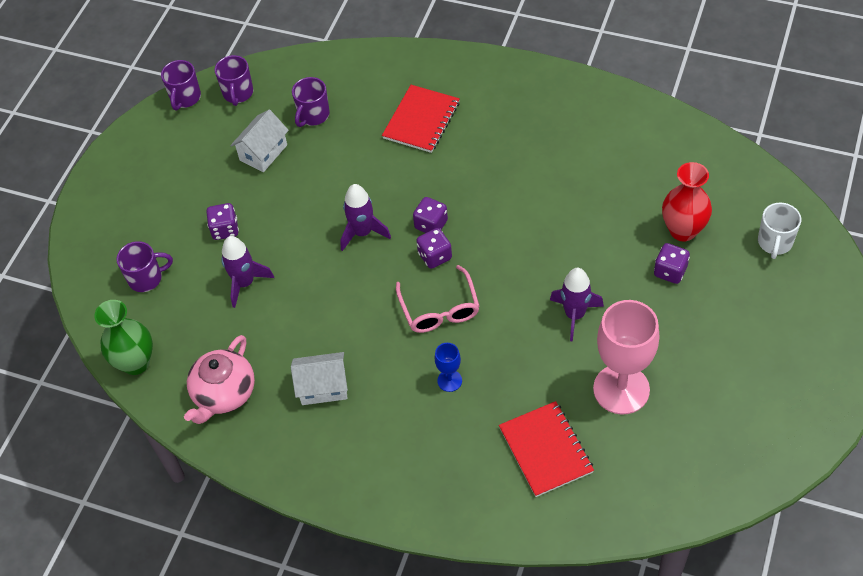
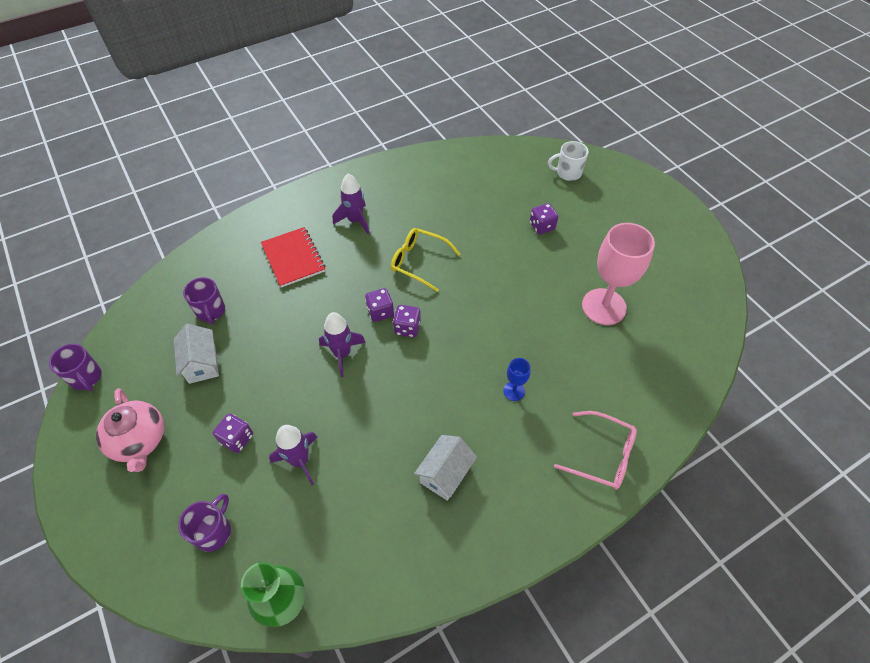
camera: 55 degrees left, 0 degrees up
(224, 394) = (383, 551): pink teapot -> pink teapot (139, 441)
(238, 93) = (130, 341): purple mug -> none
(439, 309) = (451, 355): pink glasses -> pink glasses (602, 455)
(515, 209) = (419, 262): none -> yellow glasses
(545, 450) = (615, 377): red notebook -> none
(574, 315) = (528, 290): purple rocket -> purple rocket (355, 221)
(683, 230) = (519, 201): red vase -> none
(775, 242) = (568, 173): white mug -> white mug turned 120 degrees clockwise

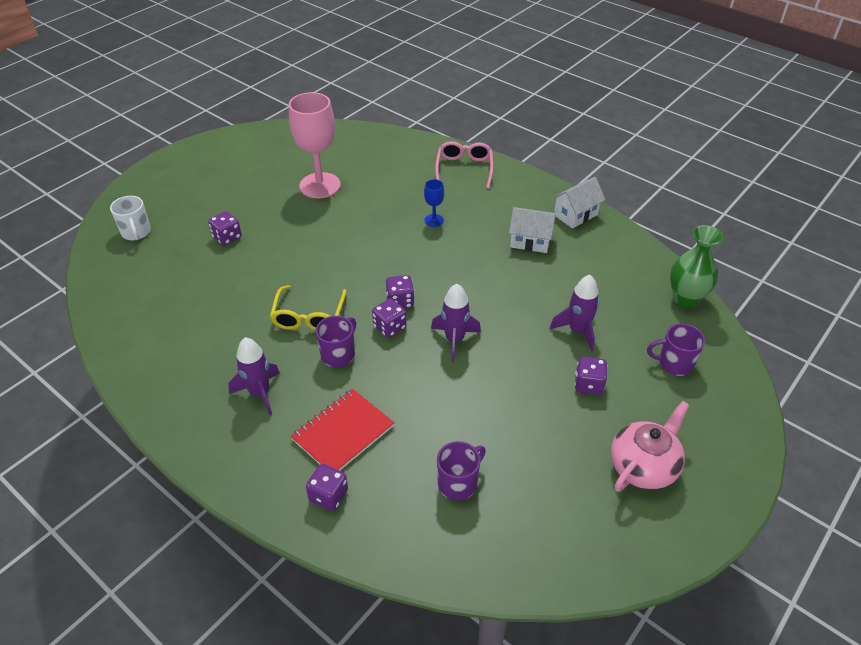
camera: 110 degrees left, 10 degrees down
(86, 378) = (614, 570): purple mug -> purple mug (338, 354)
(202, 363) = (529, 456): white house -> white house (575, 215)
(249, 240) = (328, 496): none -> purple dice

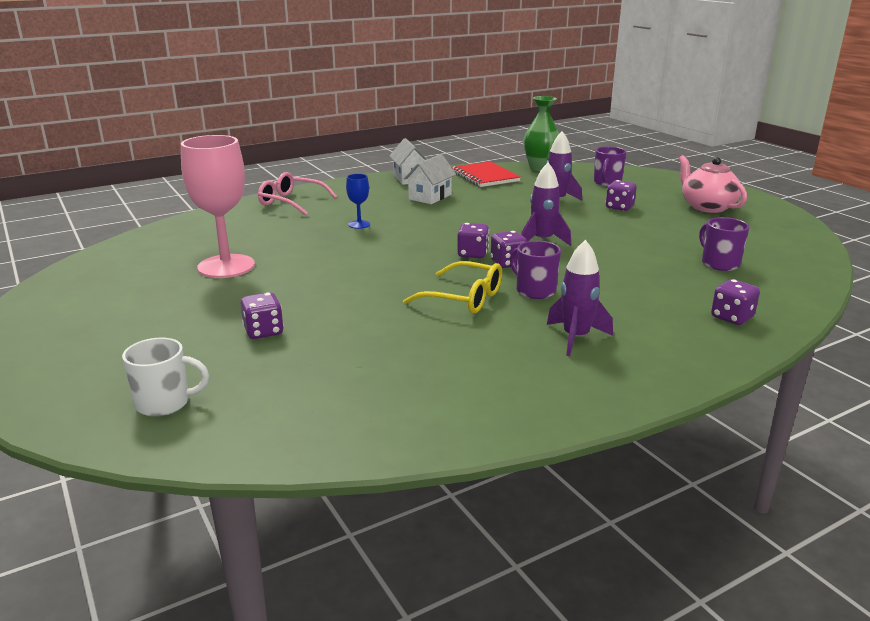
camera: 70 degrees left, 20 degrees down
(343, 433) = (649, 301): red notebook -> red notebook (485, 176)

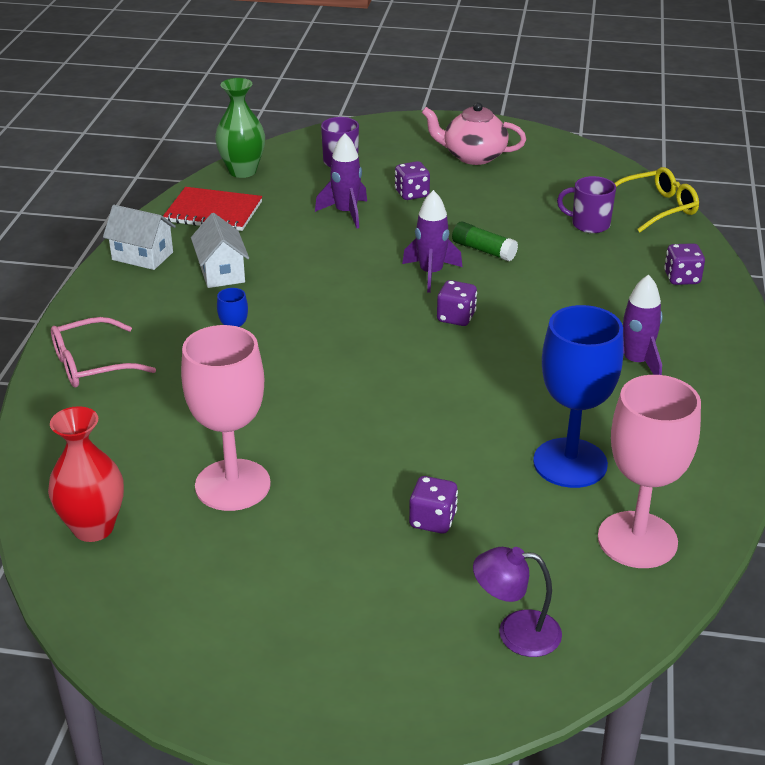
camera: 50 degrees left, 10 degrees up
(145, 250) = (93, 528): none -> red vase
(165, 403) = (515, 632): white mug -> purple lamp
(338, 416) = (637, 540): none -> pink goblet
(400, 356) = (570, 463): none -> blue goblet
(463, 298) = (499, 378): yellow glasses -> yellow glasses (656, 208)
(472, 254) = (410, 324): purple dice -> none
(534, 290) = (529, 335): purple mug -> none
(604, 245) = (483, 250): none -> green glue stick

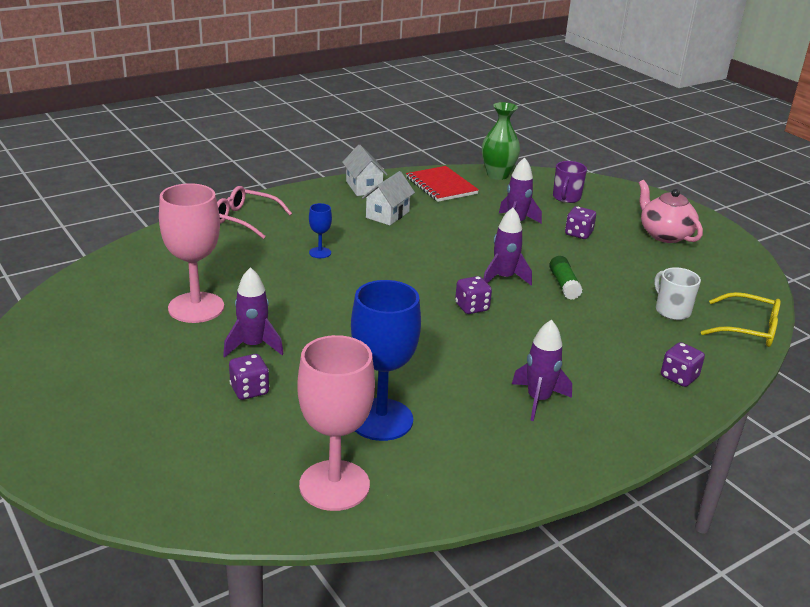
camera: 45 degrees right, 5 degrees down
(93, 528) = (108, 284): red vase -> none
(356, 480) = (253, 346): none -> purple rocket
(515, 632) = (176, 472): purple lamp -> none
(589, 224) = (672, 311): purple mug -> white mug

